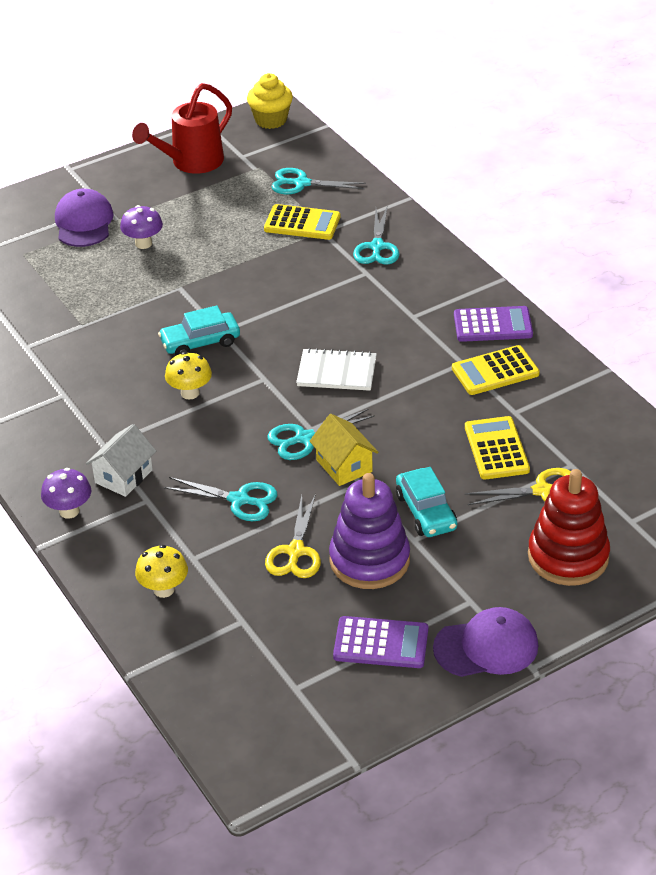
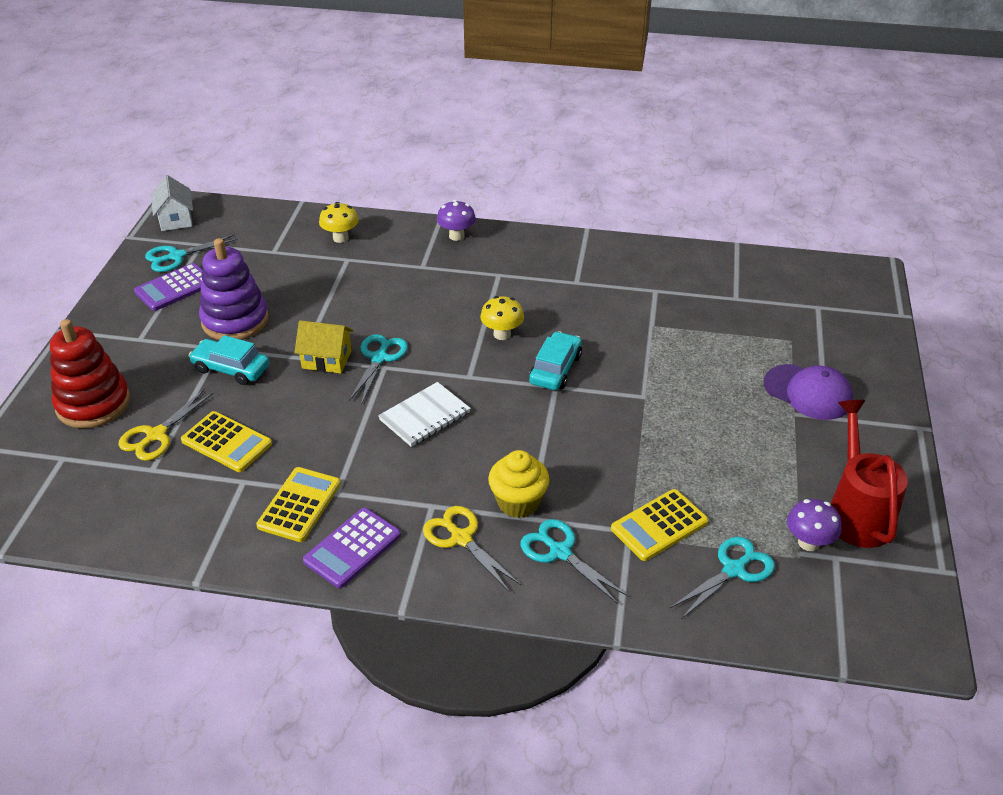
camera: 130 degrees right, 0 degrees up
(123, 476) = (457, 268): white house -> white house (175, 219)
(143, 243) = (735, 409): purple mushroom -> purple mushroom (808, 543)
(240, 500) = (366, 300): turquoise scissors -> turquoise scissors (176, 256)
(271, 120) = (899, 628): yellow cupcake -> yellow cupcake (518, 502)
(295, 552) = (289, 297): yellow scissors -> yellow scissors (461, 538)
(486, 647) = (103, 323): purple cap -> none

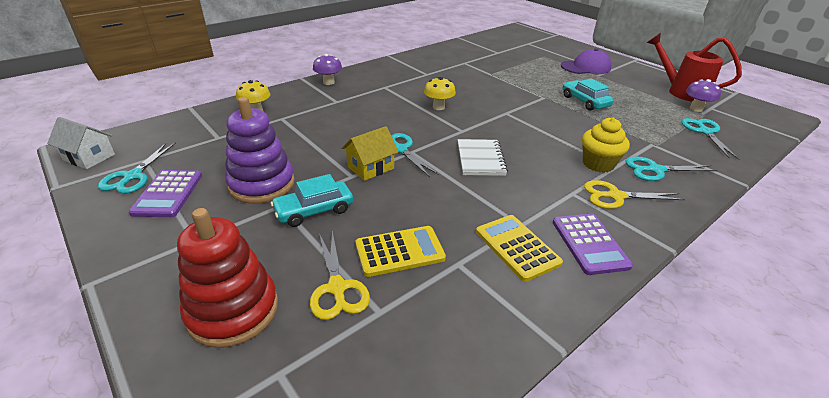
camera: 50 degrees left, 5 degrees down
(555, 369) = (491, 107): turquoise car -> turquoise car (585, 101)
(659, 525) = (654, 135): yellow calculator -> none

